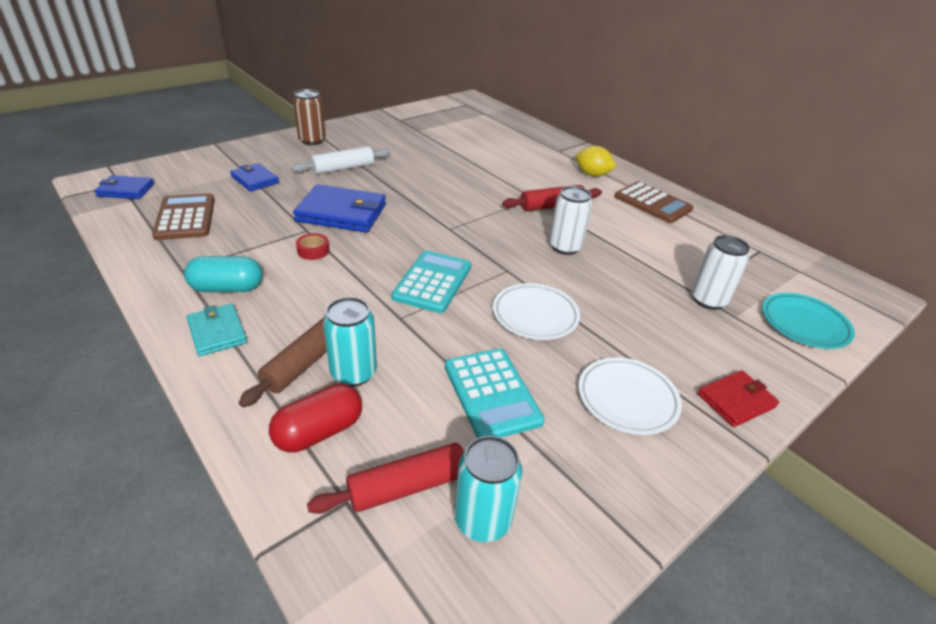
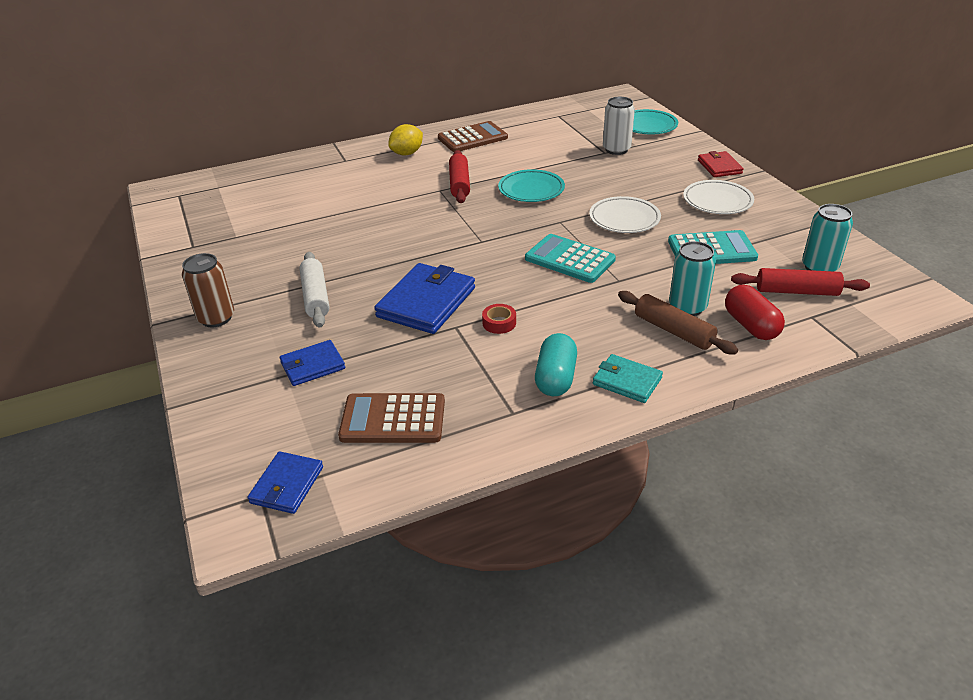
camera: 70 degrees left, 0 degrees up
(217, 332) = (627, 381): turquoise wallet -> turquoise wallet turned 45 degrees clockwise
(408, 486) = (797, 291): red rolling pin -> red rolling pin turned 75 degrees counterclockwise
(565, 247) = (531, 190): white can -> turquoise plate

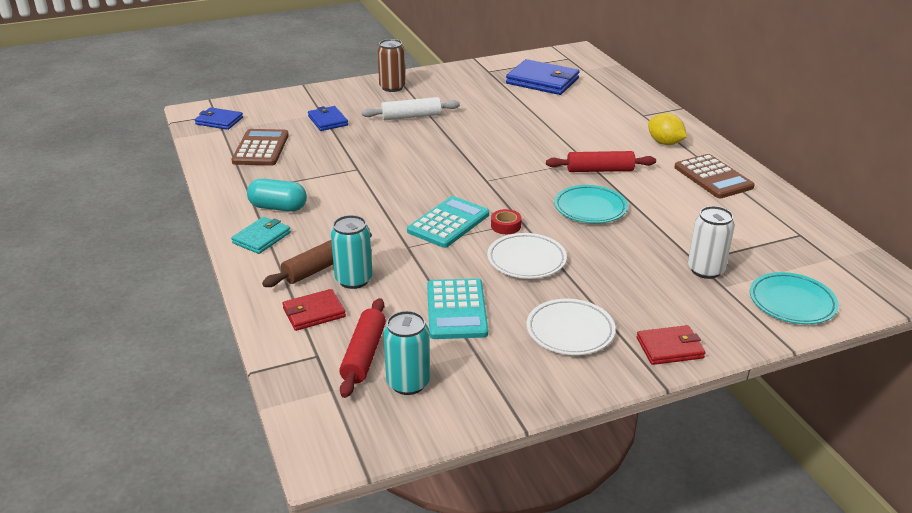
camera: 90 degrees right, 5 degrees down
(426, 302) = (393, 157): blue wallet -> blue wallet (542, 81)
(499, 323) = (356, 186): red tape -> red tape (506, 226)
(750, 325) = (314, 313): red capsule -> red wallet

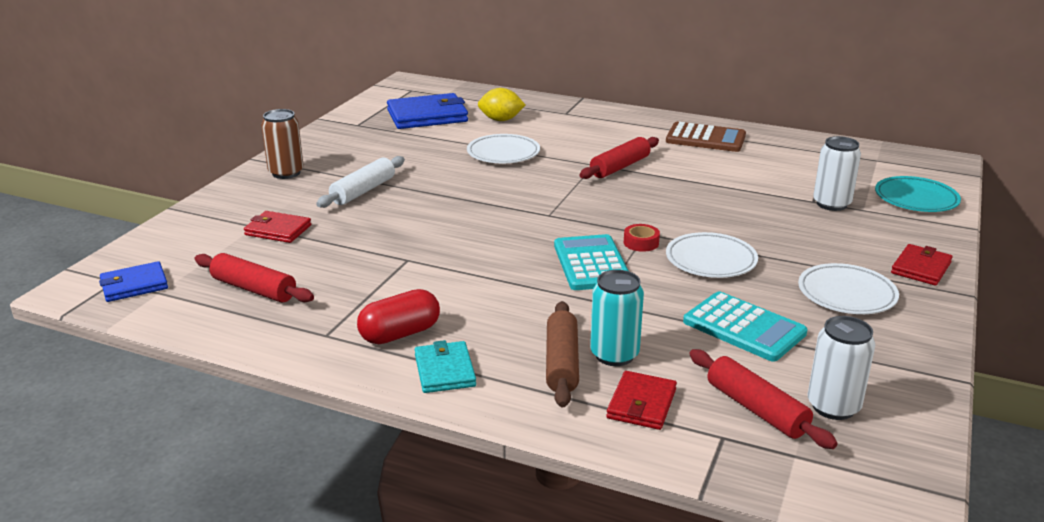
camera: 45 degrees left, 5 degrees down
(261, 148) = (254, 289): brown calculator -> red rolling pin
(278, 207) = (400, 334): turquoise capsule -> red capsule
(328, 121) = (278, 230): blue wallet -> red wallet
(408, 383) = (833, 406): turquoise can -> white can
(540, 127) = (503, 153): none -> white plate
(590, 208) = (672, 198): turquoise plate -> none
(665, 143) = (624, 127): yellow lemon -> yellow lemon (501, 120)

